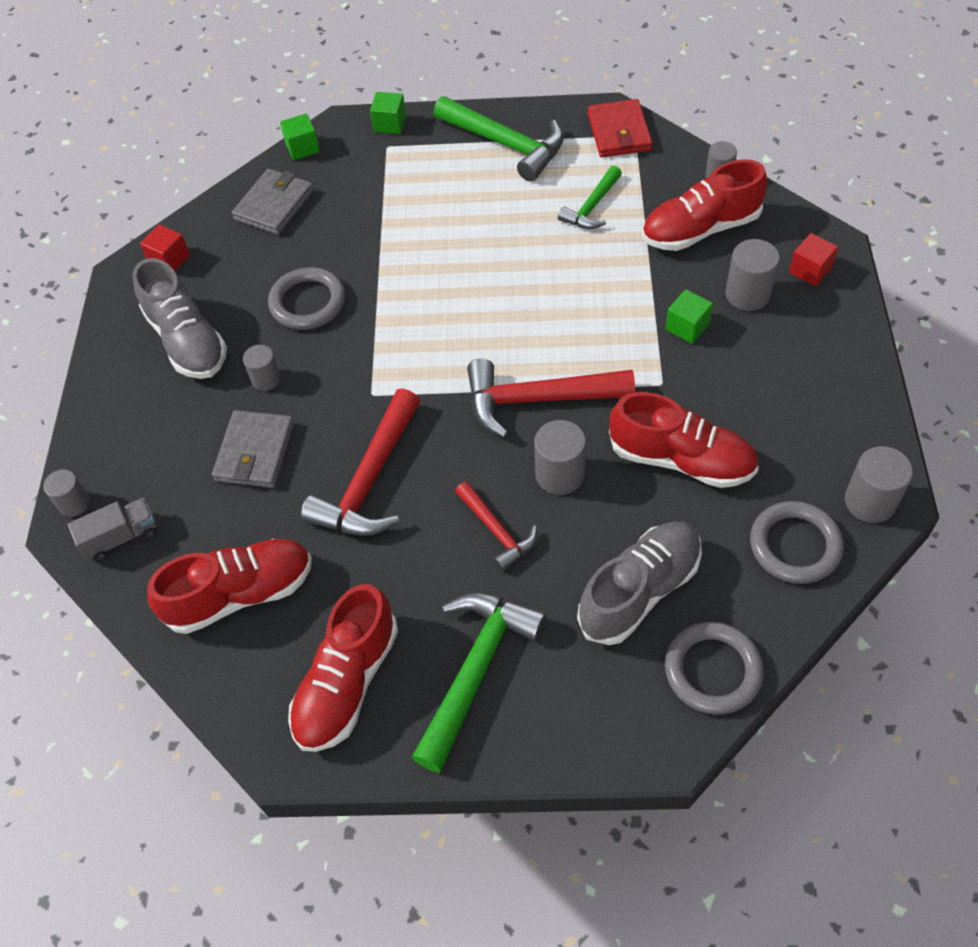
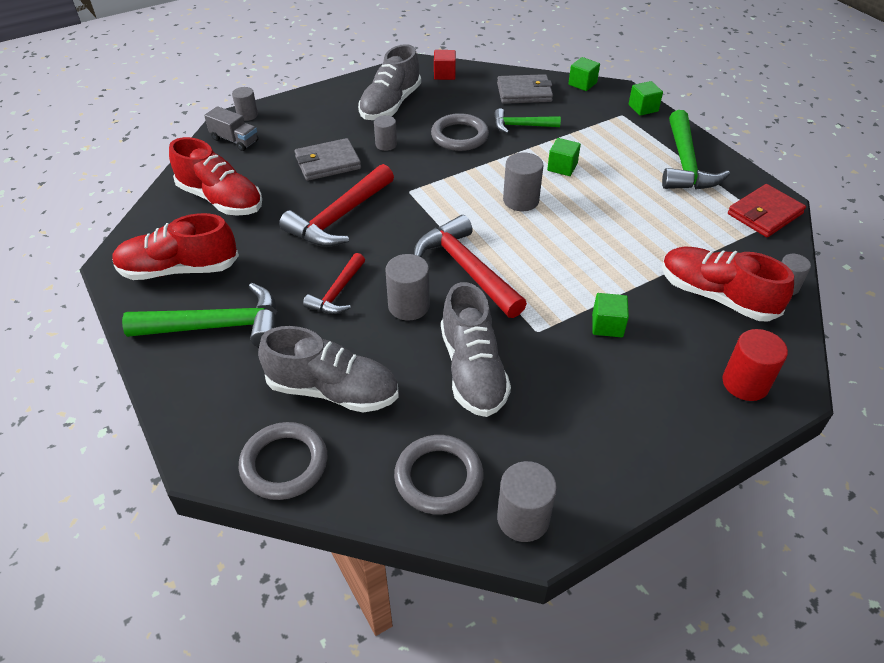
camera: 55 degrees right, 10 degrees down
(370, 480) = (339, 217): red hammer -> red hammer turned 45 degrees counterclockwise
(435, 241) = (562, 167): none -> green cube
(592, 207) = (673, 228): green hammer -> green hammer (521, 126)
(681, 459) = (472, 370): red shoe -> grey shoe
(747, 294) = (677, 350): grey cylinder -> grey cylinder (521, 200)
(810, 270) = (745, 383): red cube -> red cylinder

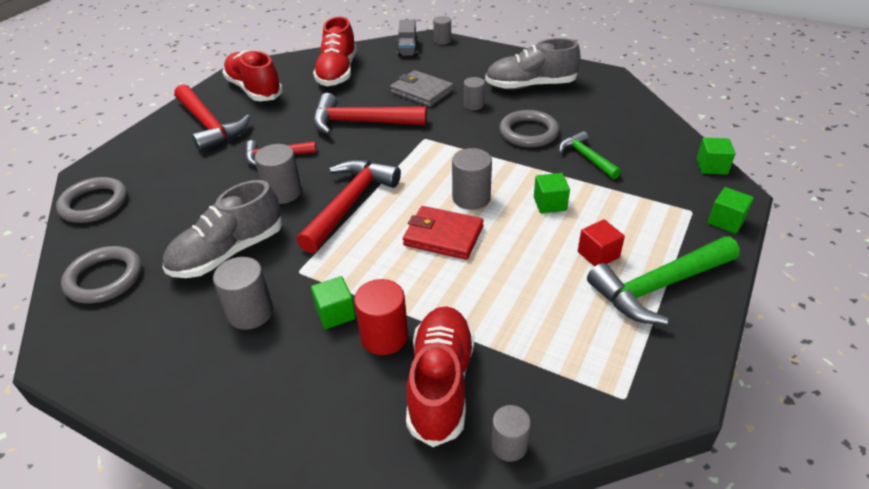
camera: 60 degrees right, 5 degrees down
(217, 326) = (209, 125): green hammer -> red hammer
(333, 390) = (172, 195): grey shoe -> none
(444, 74) = (611, 91): red cube -> red cube (598, 255)
(523, 518) = (75, 340): grey cylinder -> grey cylinder (250, 312)
(524, 92) = (644, 139): grey wallet -> none
(745, 383) = (313, 450): red cylinder -> red cylinder (384, 337)
(764, 214) = (637, 386): red wallet -> red wallet (443, 236)

